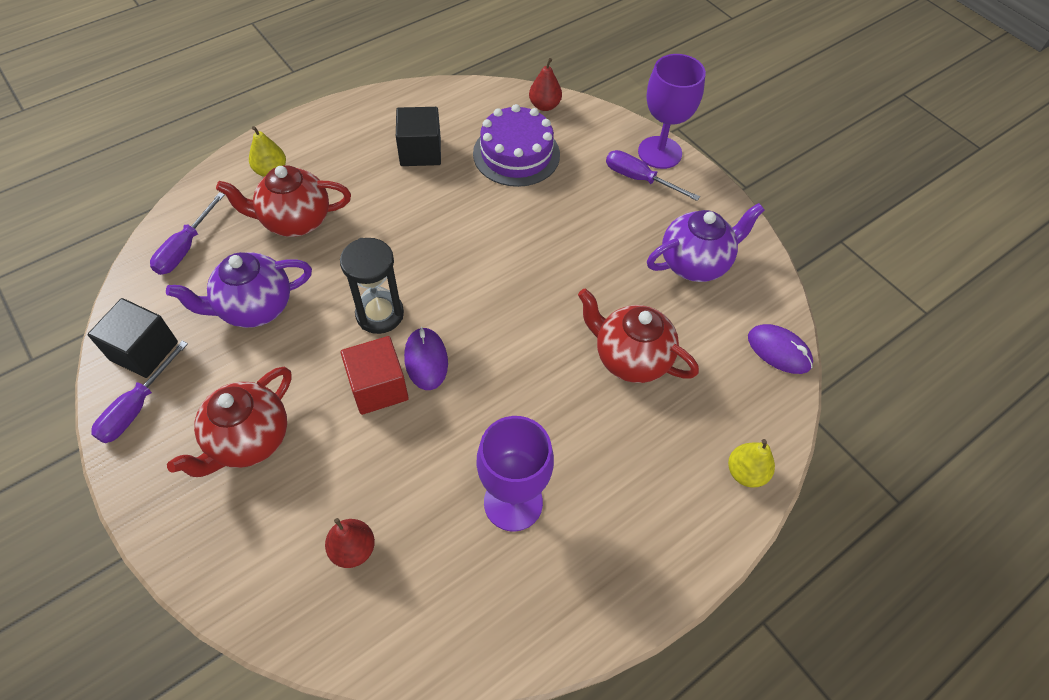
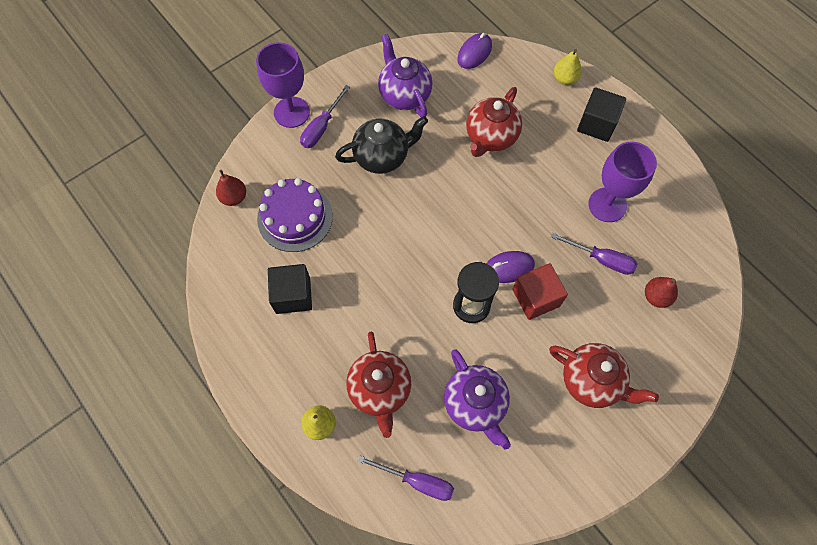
camera: 90 degrees left, 10 degrees up
(137, 407) = (578, 474): purple screwdriver -> purple screwdriver (601, 259)
(144, 351) = (527, 485): black cube -> black cube (596, 124)
(597, 235) = (382, 157): none -> black teapot

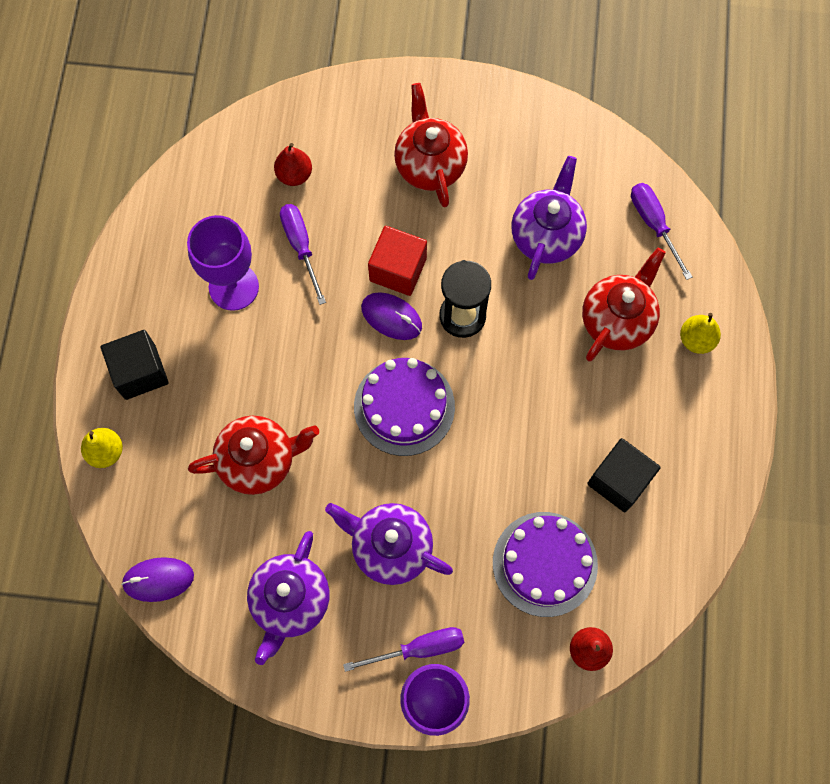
camera: 135 degrees left, 5 degrees up
(382, 157) = (390, 547): black teapot -> purple teapot
(449, 227) = (404, 406): none -> purple cake

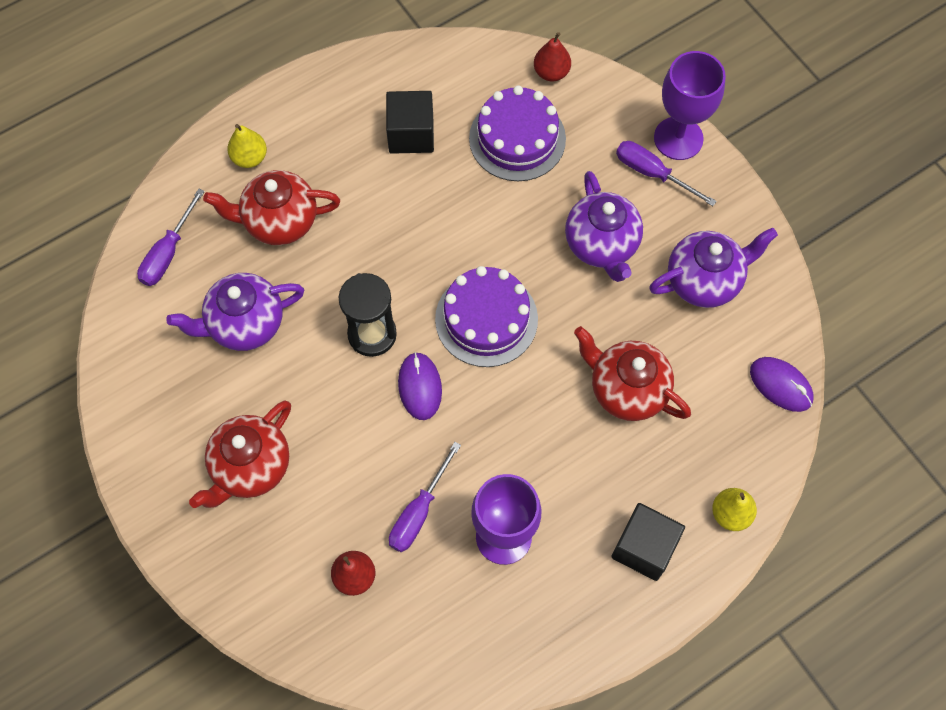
camera: 130 degrees left, 5 degrees down
(398, 269) = (373, 415): red cube -> none

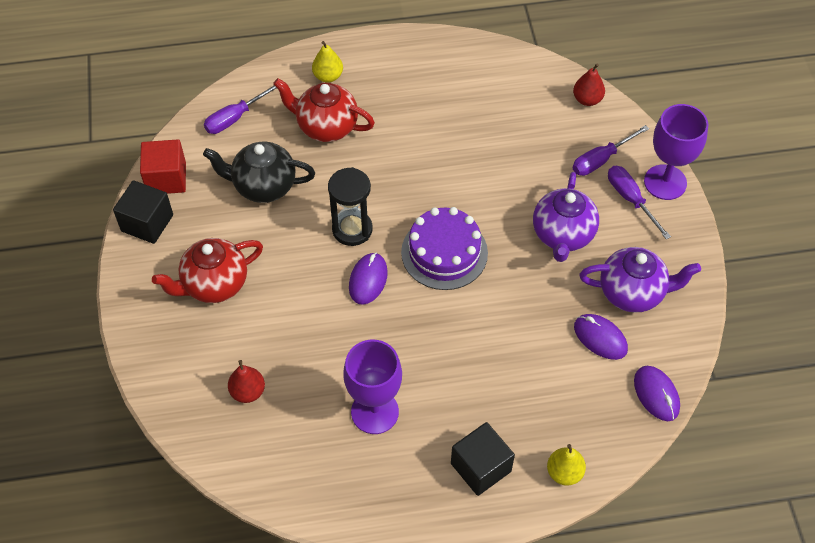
camera: 25 degrees right, 10 degrees down
(126, 362) = (166, 178): none -> red cube
(245, 324) = (263, 186): purple teapot -> black teapot
(411, 134) = (456, 103): black cube -> black cube (147, 223)
(419, 512) = (320, 367): purple screwdriver -> purple screwdriver (601, 160)
(517, 138) = (536, 136): purple cake -> none
(627, 390) = (528, 346): red teapot -> none
(696, 347) = (600, 338): none -> purple mouse

